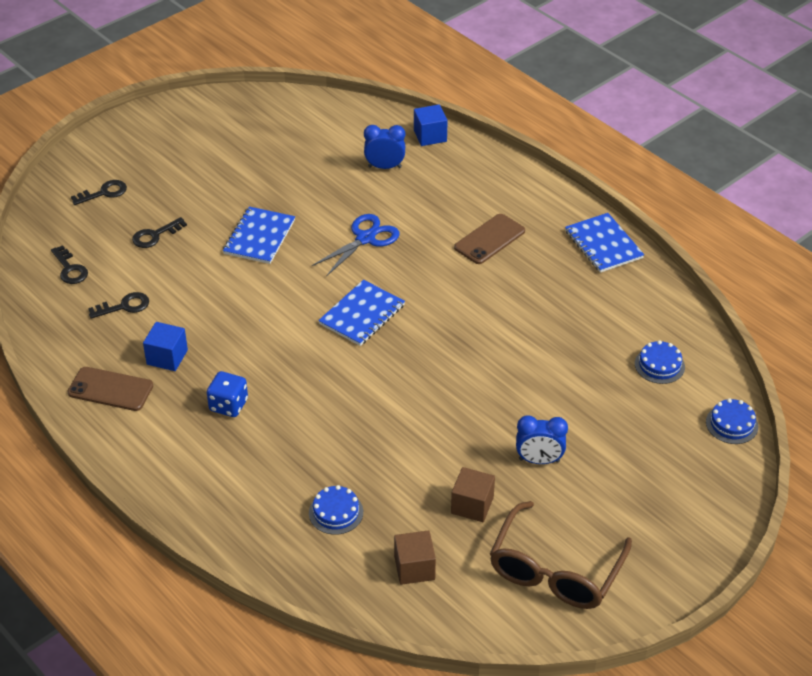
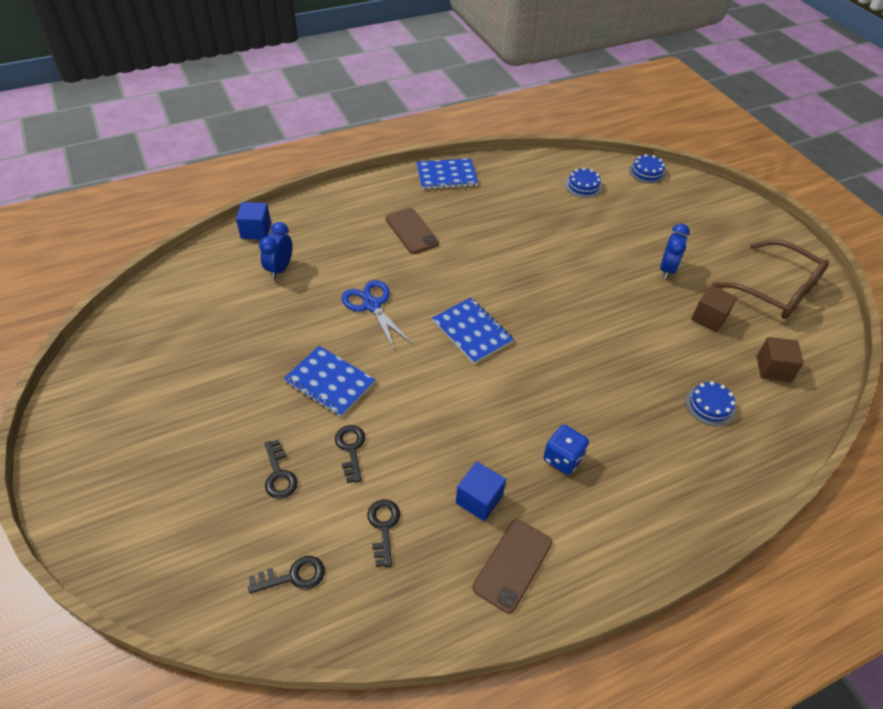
camera: 75 degrees left, 5 degrees up
(104, 193) = (172, 514): black key -> black key (351, 449)

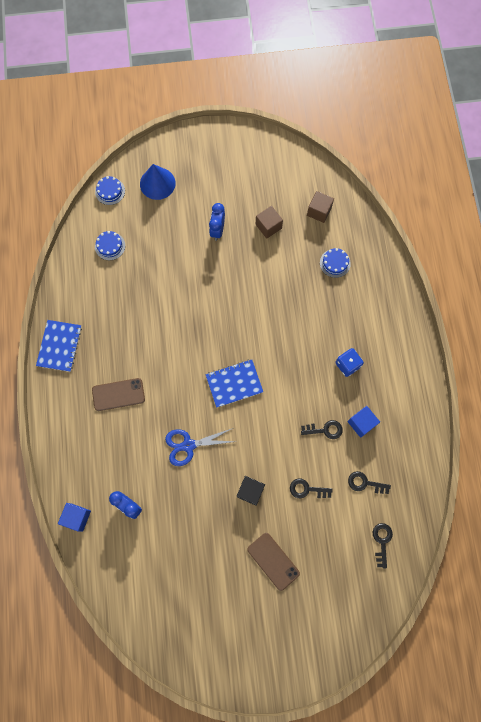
camera: 70 degrees left, 25 degrees up
(279, 474) = (313, 538): black key -> black key (325, 430)
(329, 382) = (250, 491): blue notebook -> black cube
(512, 565) = (405, 419): brown phone -> brown phone (273, 561)
(667, 269) = (217, 230): blue clock -> blue clock turned 120 degrees counterclockwise
(686, 205) = (157, 183): none -> blue cone
(776, 290) = (258, 171): brown glasses -> none

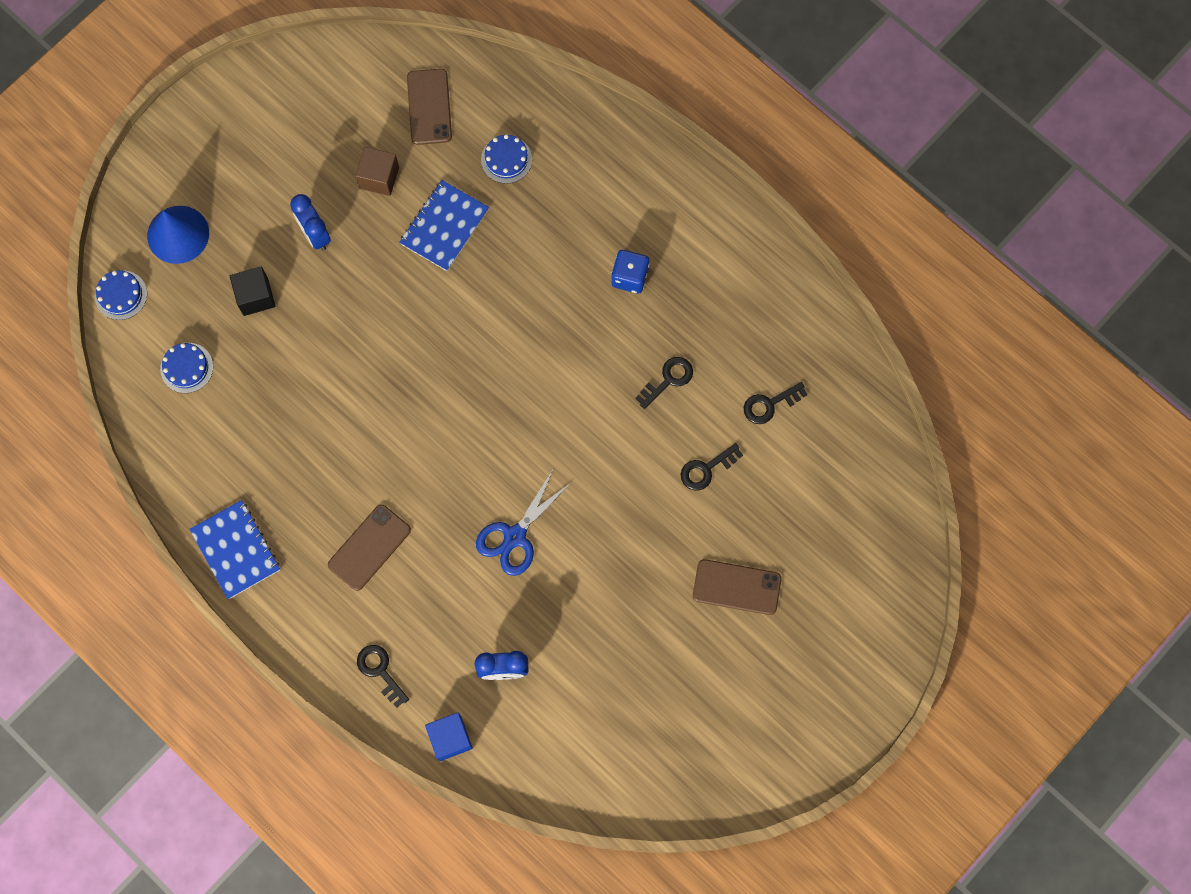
camera: 40 degrees left, 0 degrees up
(234, 383) = (507, 414): blue notebook -> blue notebook (444, 226)
(250, 491) = (639, 528): black cube -> black cube (255, 296)
(319, 211) = (429, 107): brown cube -> brown phone
(361, 423) = (706, 335): blue cube -> none
(382, 541) = (845, 457): black key -> black key (380, 671)

